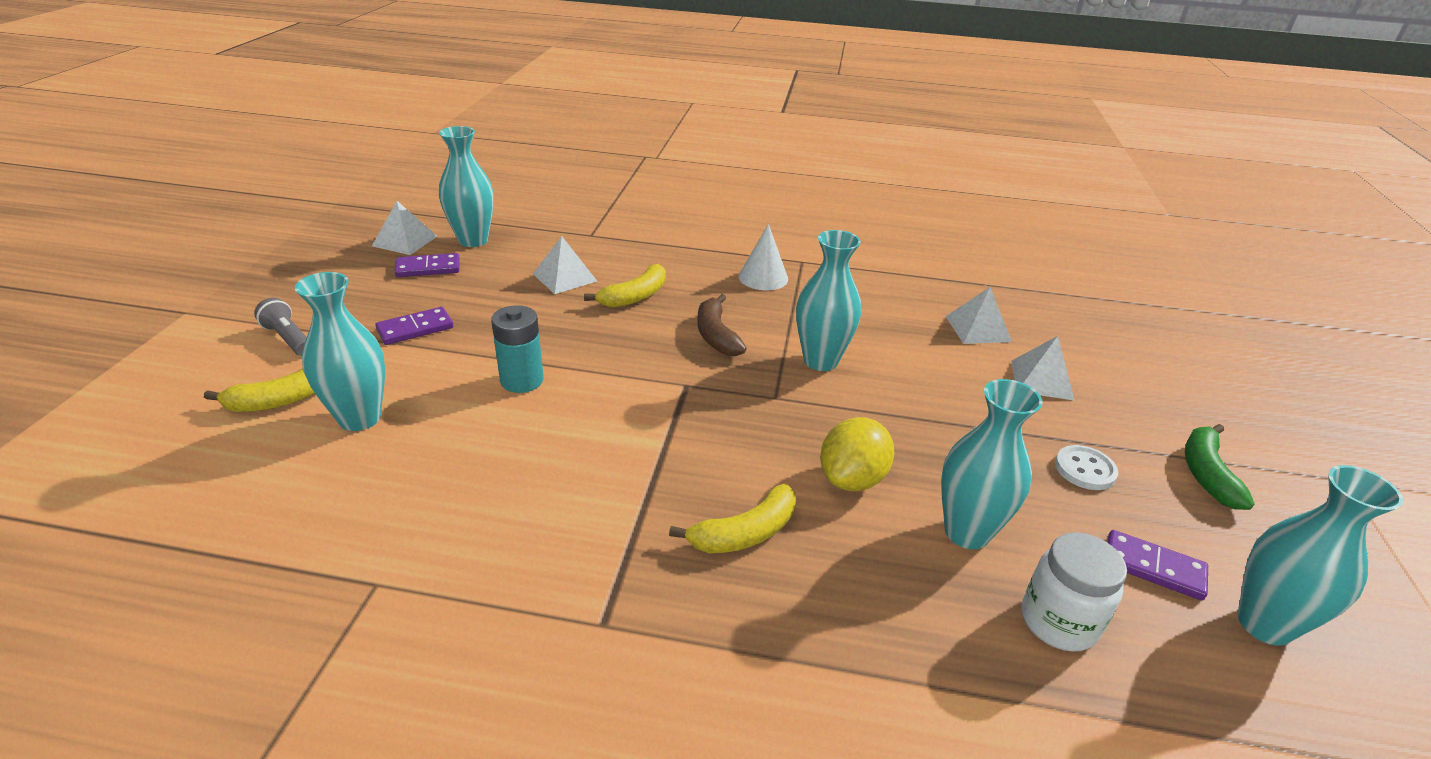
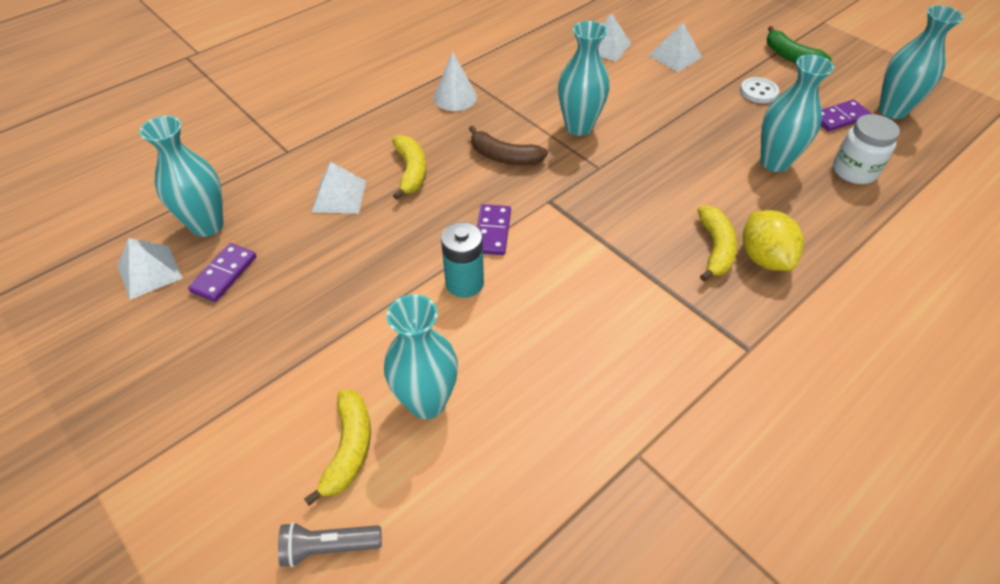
camera: 50 degrees left, 15 degrees up
(288, 339) = (246, 417): grey flashlight -> grey flashlight (329, 547)
(415, 329) = (322, 320): purple domino -> purple domino (492, 232)
(852, 479) = (702, 179): yellow lemon -> yellow lemon (764, 258)

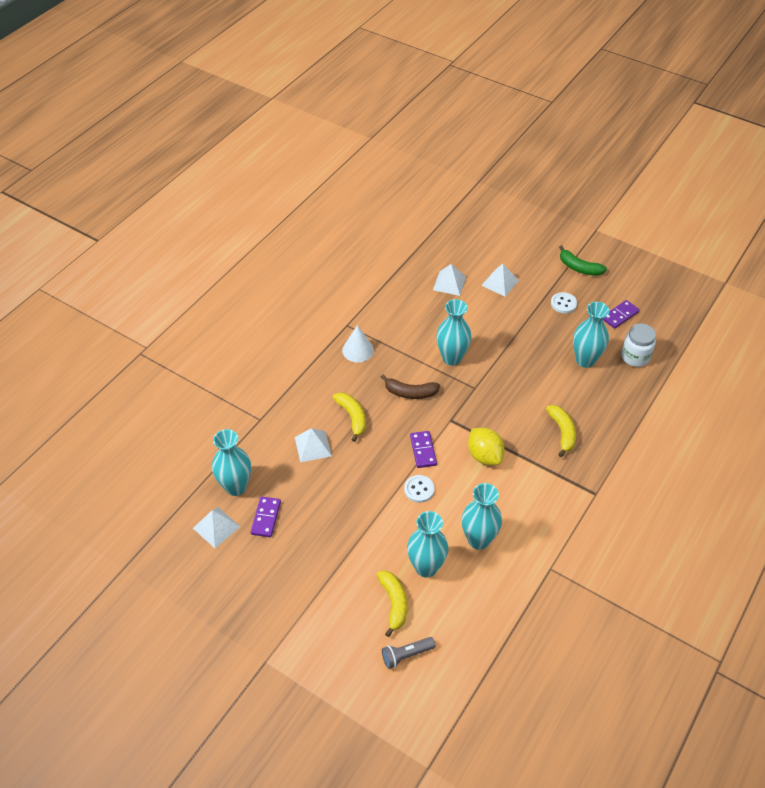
camera: 15 degrees left, 0 degrees up
(464, 283) = (419, 489): turquoise battery -> white button
(764, 258) = (592, 432): yellow lemon -> yellow lemon (484, 456)
(892, 111) = (652, 302): turquoise vase -> turquoise vase (478, 540)

